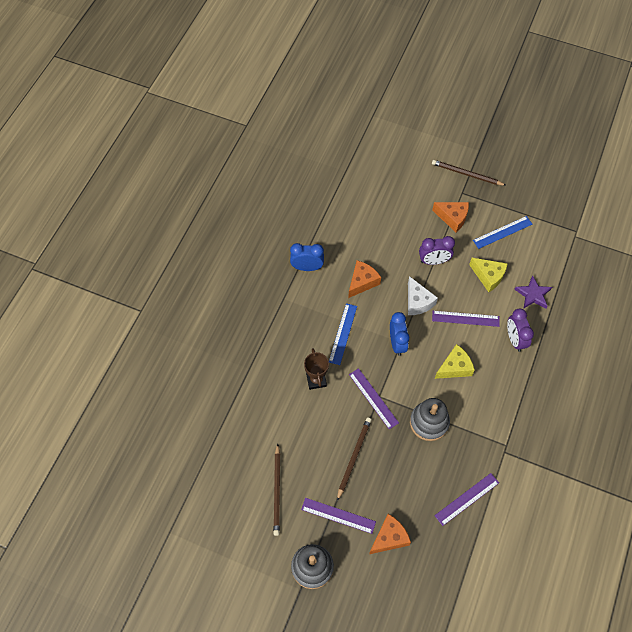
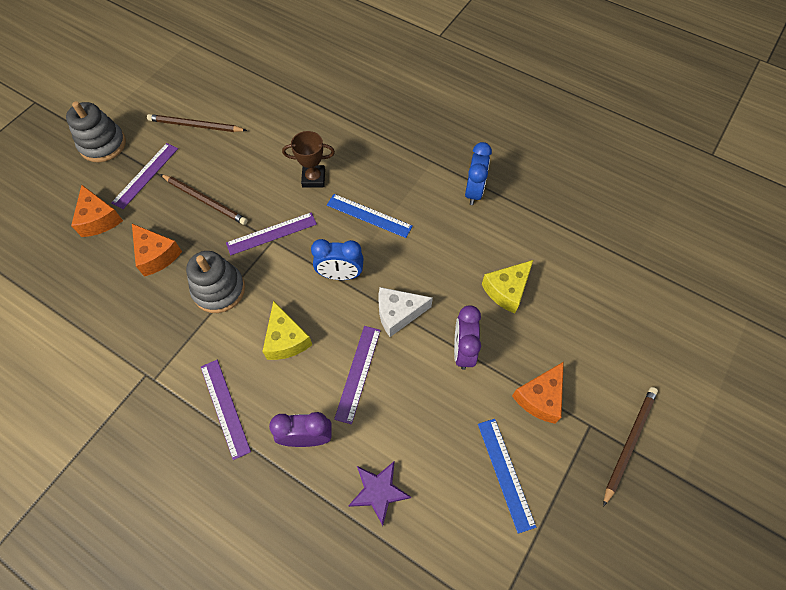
camera: 100 degrees right, 0 degrees up
(362, 282) = (442, 250): orange cheese -> orange cheese (156, 255)
(467, 499) = (105, 311): purple ruler -> purple ruler (225, 408)
(488, 276) = (424, 427): yellow cheese -> yellow cheese (507, 290)

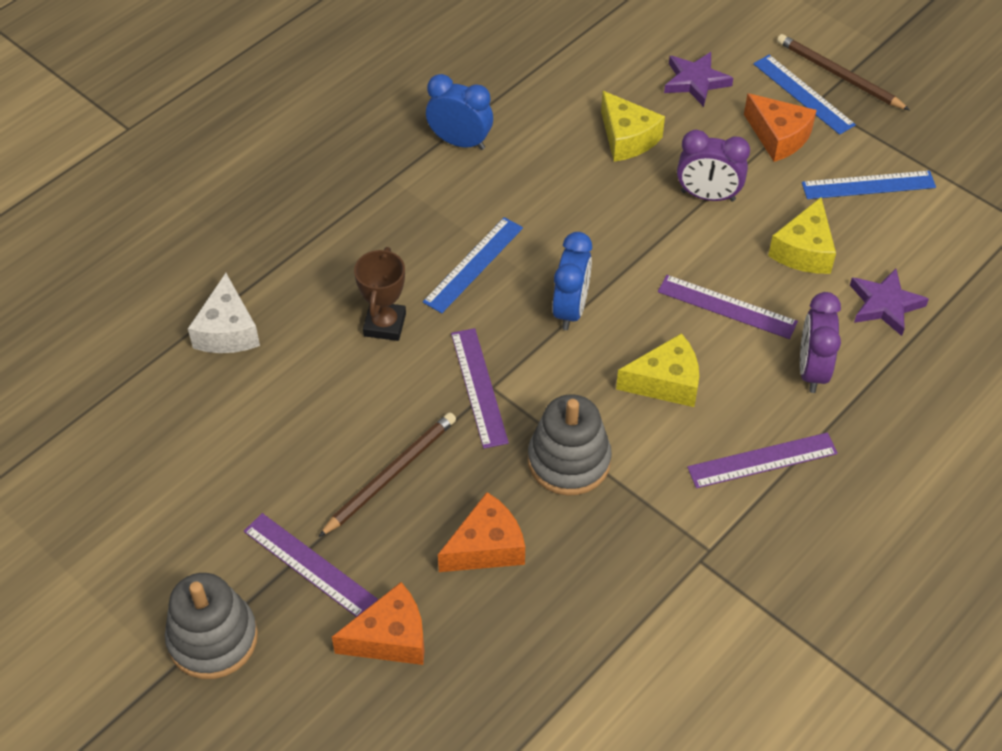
camera: 80 degrees left, 10 degrees down
(195, 125) = (215, 486): brown pencil -> none
(398, 314) = (644, 253): white cheese -> white cheese (227, 331)
(423, 425) = (804, 250): none -> yellow cheese
(582, 330) = (695, 81): none -> purple star
(596, 414) = (803, 94): none -> blue ruler

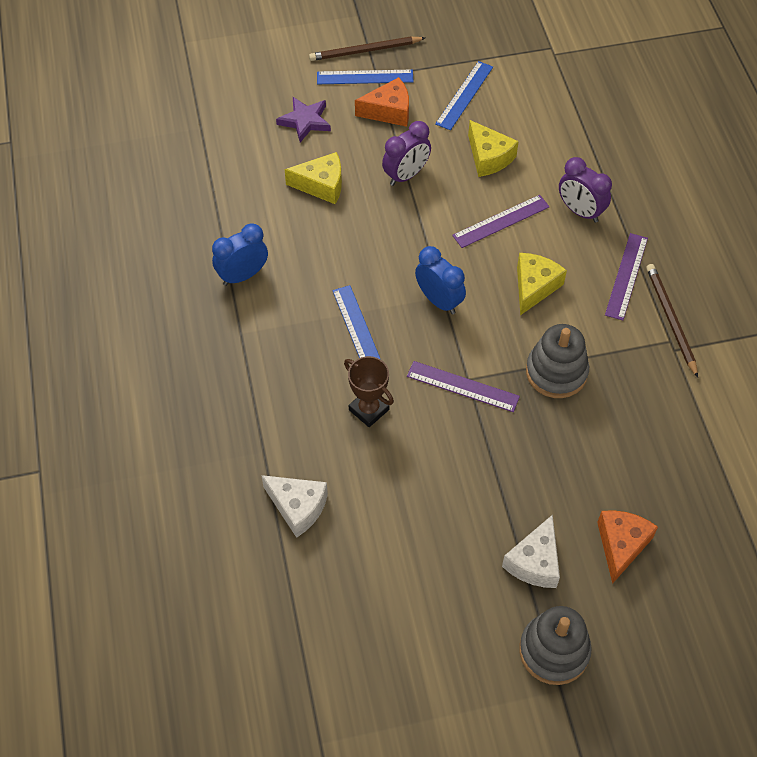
camera: 55 degrees left, 5 degrees up
(309, 565) = (535, 562): purple ruler -> white cheese
(391, 475) = (496, 475): brown pencil -> brown pencil (670, 320)
(486, 547) = (589, 454): orange cheese -> none
(884, 304) = (559, 147): purple star -> none

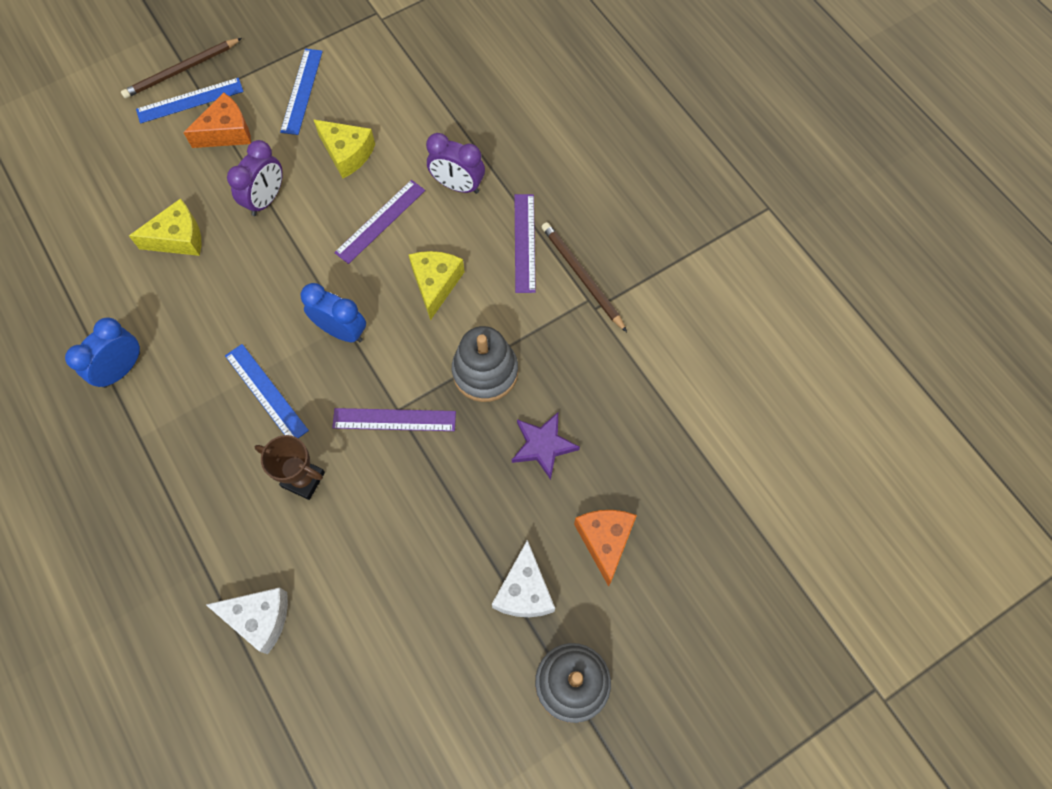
camera: 20 degrees left, 10 degrees up
(305, 121) = (139, 170): purple star -> purple star (543, 445)

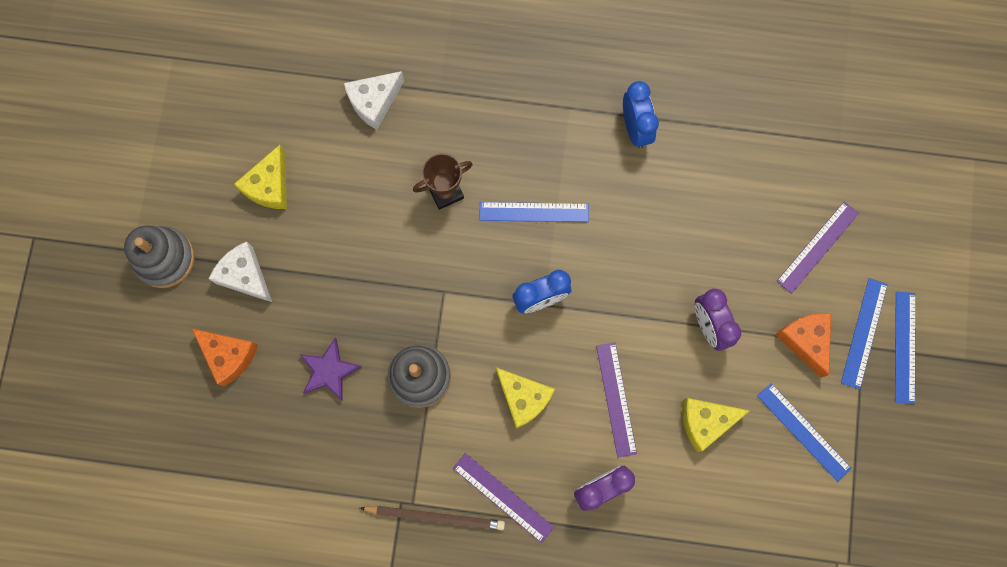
camera: 130 degrees right, 10 degrees up
(178, 238) = (723, 236): yellow cheese -> yellow cheese (269, 186)
(181, 70) = (905, 347): brown pencil -> blue ruler
(227, 132) = (805, 340): orange cheese -> orange cheese turned 150 degrees clockwise
(394, 420) = (437, 283): purple ruler -> purple ruler (817, 247)

